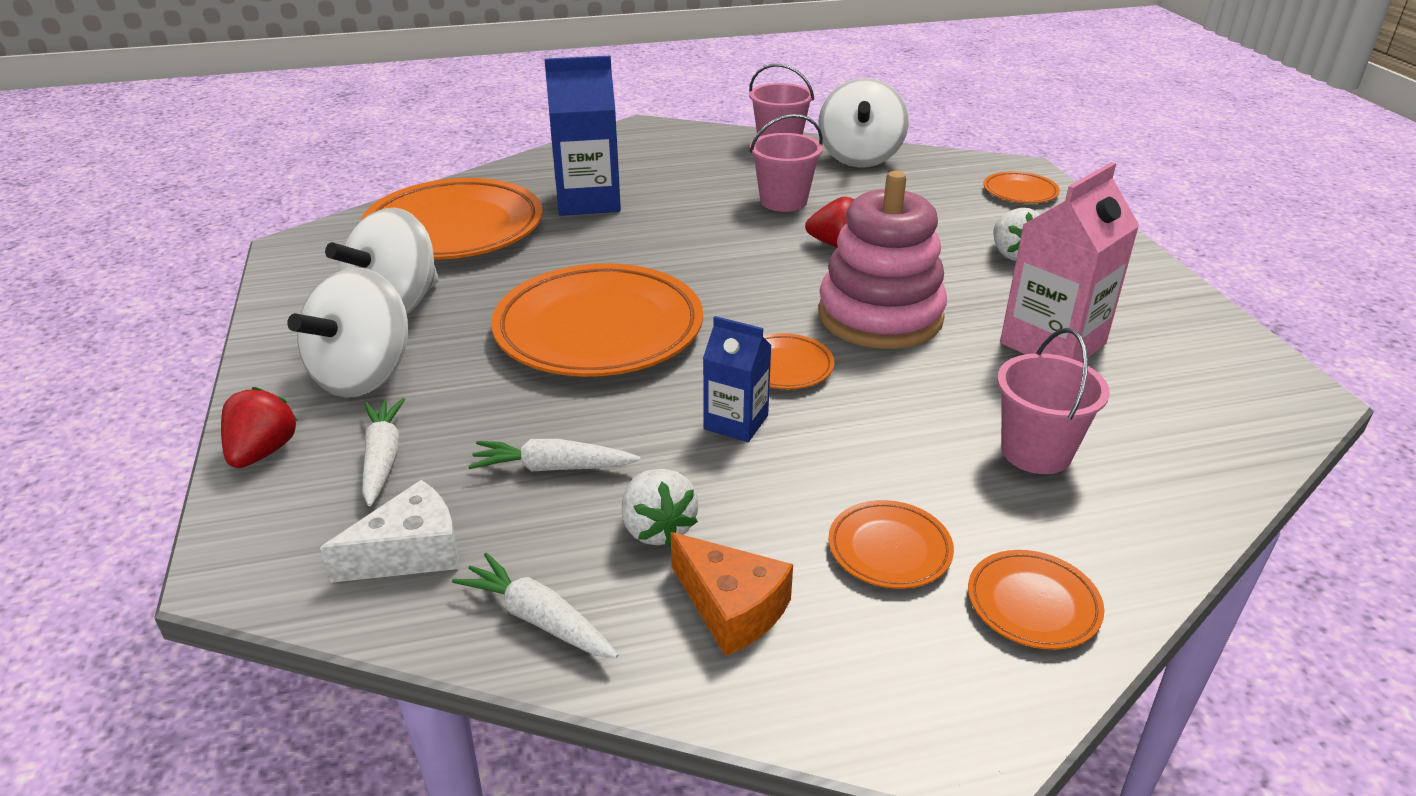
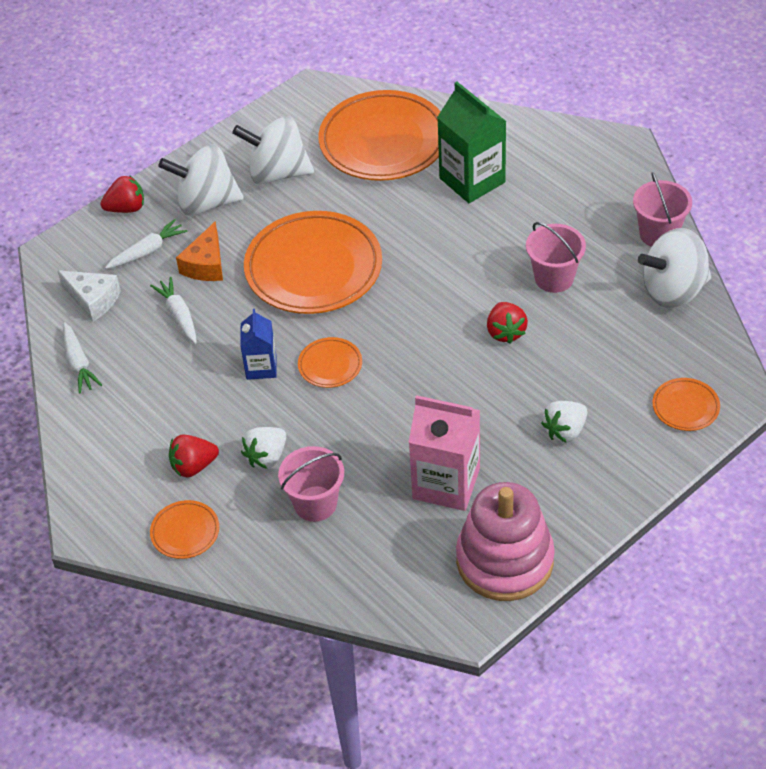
camera: 65 degrees right, 15 degrees up
(538, 619) = (78, 363): white carrot -> white carrot turned 150 degrees clockwise
(588, 201) = (472, 180): blue carton -> green carton
(657, 529) = (158, 375): white strawberry -> white strawberry (266, 457)
(731, 608) = (121, 424): orange cheese -> orange cheese (206, 264)
(880, 316) = (421, 388): pink stacking toy -> pink stacking toy (505, 560)
(889, 549) = (193, 466): orange plate -> red strawberry

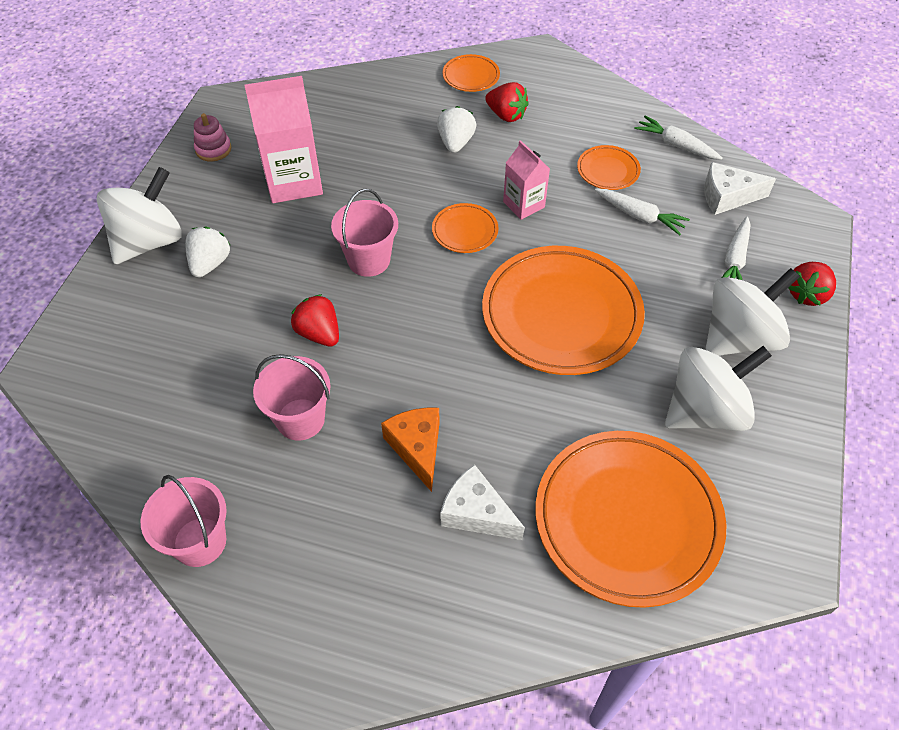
camera: 145 degrees right, 5 degrees up
(193, 466) = (506, 115): red strawberry -> red strawberry turned 90 degrees clockwise
(206, 264) = (667, 272): orange cheese -> orange cheese (417, 448)
(261, 367) = (523, 204): blue carton -> pink carton
(315, 504) = (390, 128): pink bucket -> pink bucket (369, 260)
(472, 180) = (476, 513): green carton -> white cheese
(505, 560) = (213, 149): pink stacking toy -> pink stacking toy, size x0.42
(673, 290) = (154, 466): white spinning top -> white spinning top (149, 241)
(685, 407) = (98, 334): orange plate -> orange plate (608, 171)

